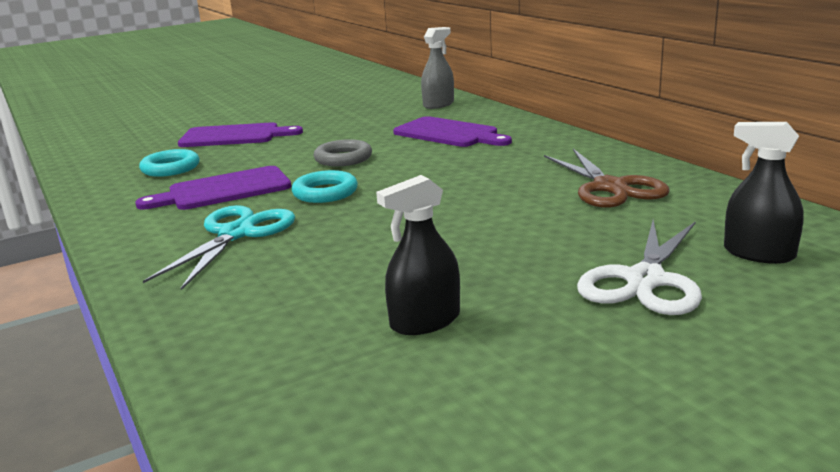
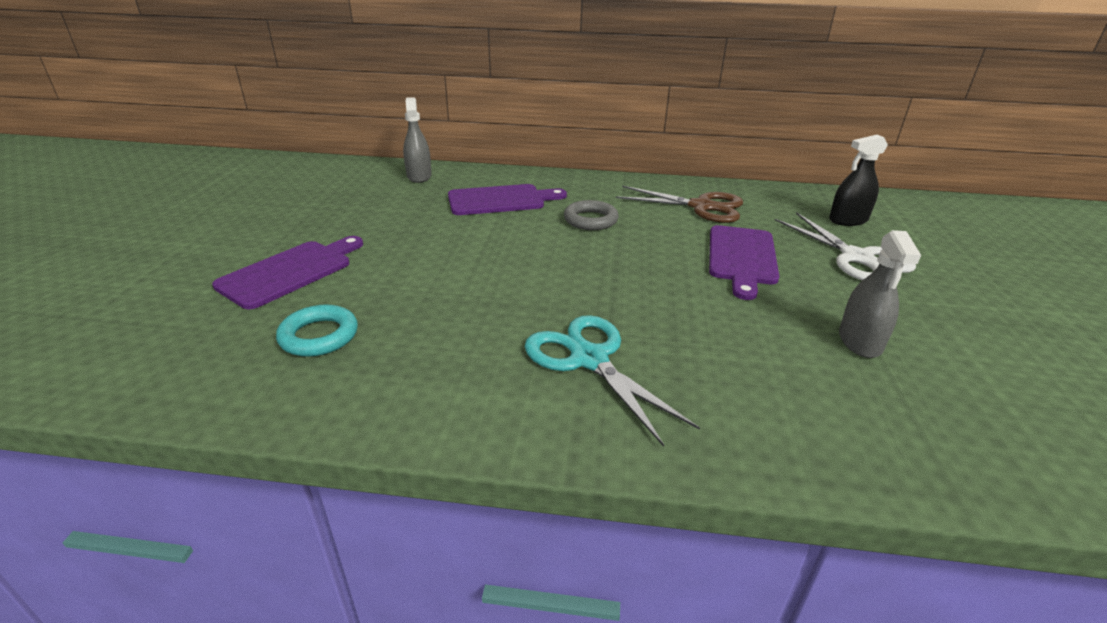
camera: 55 degrees left, 10 degrees up
(223, 190) = (454, 329): purple cutting board -> purple cutting board (741, 257)
(325, 192) = (550, 288): turquoise ring -> none
(343, 158) = (477, 252): grey ring -> grey ring (590, 220)
(425, 321) = (859, 341): black spray bottle -> grey spray bottle

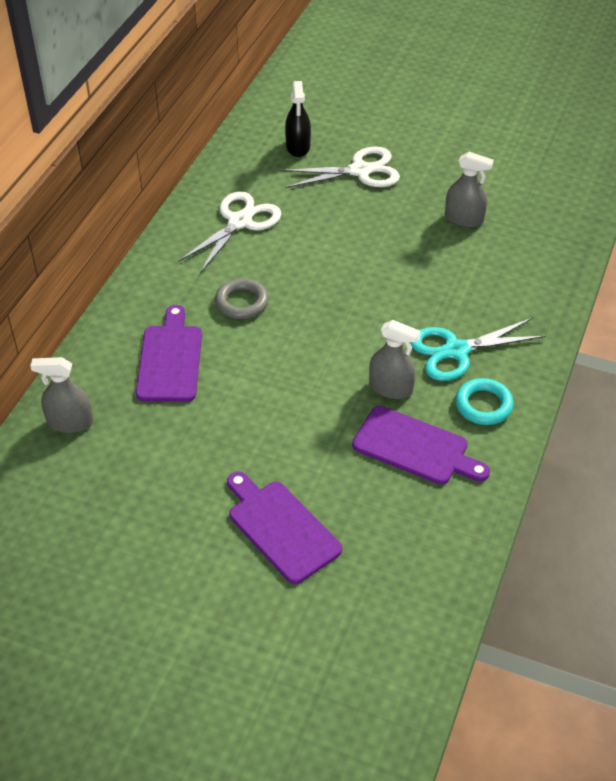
camera: 75 degrees left, 15 degrees up
(319, 336) = (394, 500): turquoise ring -> turquoise ring (483, 405)
(502, 315) = (391, 388): none -> grey spray bottle
(701, 206) = (239, 222): brown scissors -> white scissors
(741, 257) = (342, 231): purple cutting board -> purple cutting board (415, 447)

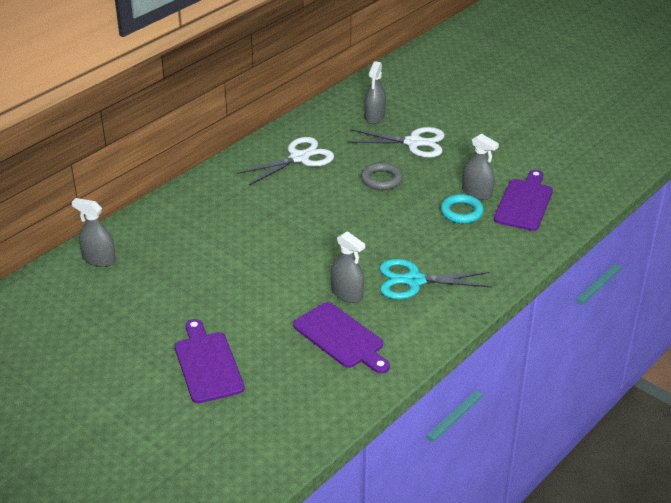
camera: 20 degrees right, 10 degrees down
(170, 359) = (193, 236): purple cutting board -> purple cutting board (524, 203)
(242, 302) = (268, 211): grey ring -> grey ring (381, 179)
(298, 146) = (374, 117): black spray bottle -> grey spray bottle
(483, 405) = (413, 322): turquoise ring -> turquoise ring (461, 212)

